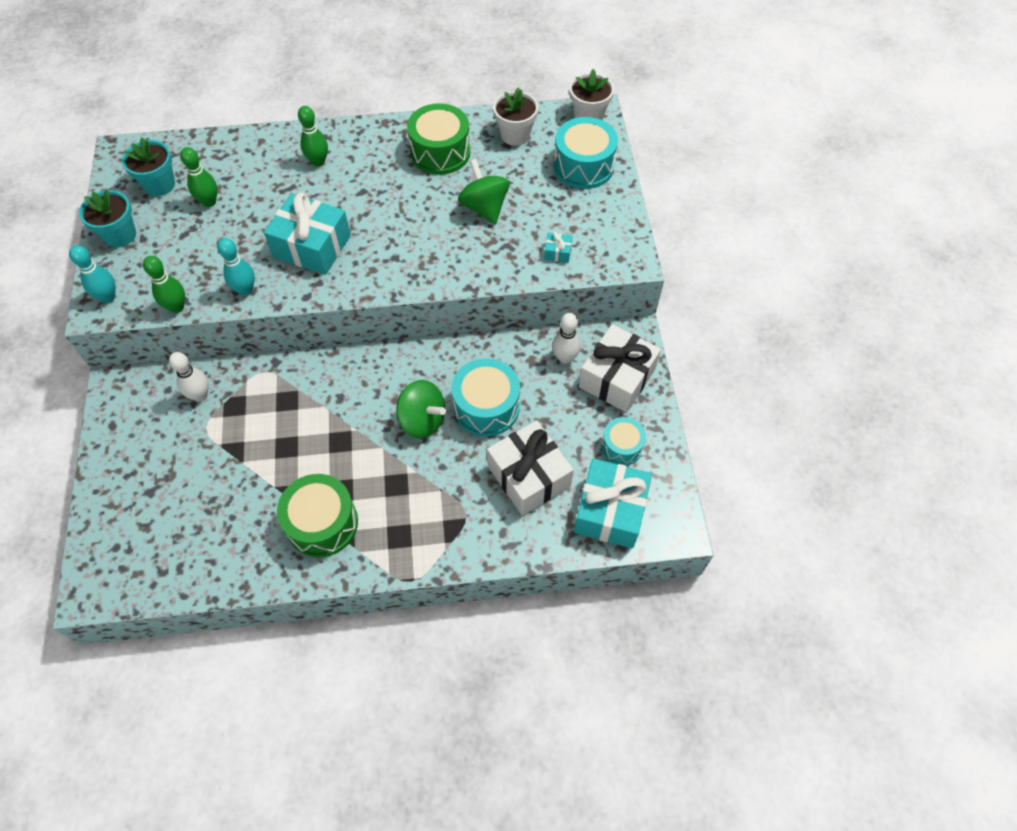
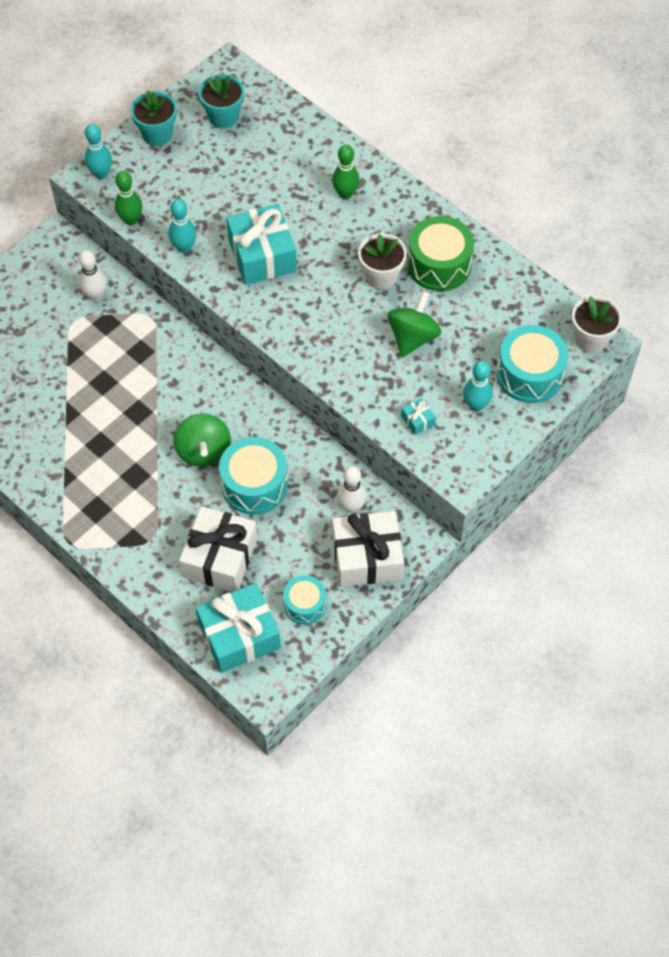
camera: 50 degrees right, 0 degrees up
(209, 202) = (238, 159): green bowling pin -> none
(322, 523) = (64, 453): green drum -> none
(515, 135) = (513, 302): white flower pot -> white flower pot (381, 276)
(578, 211) = (475, 405): none -> turquoise bowling pin

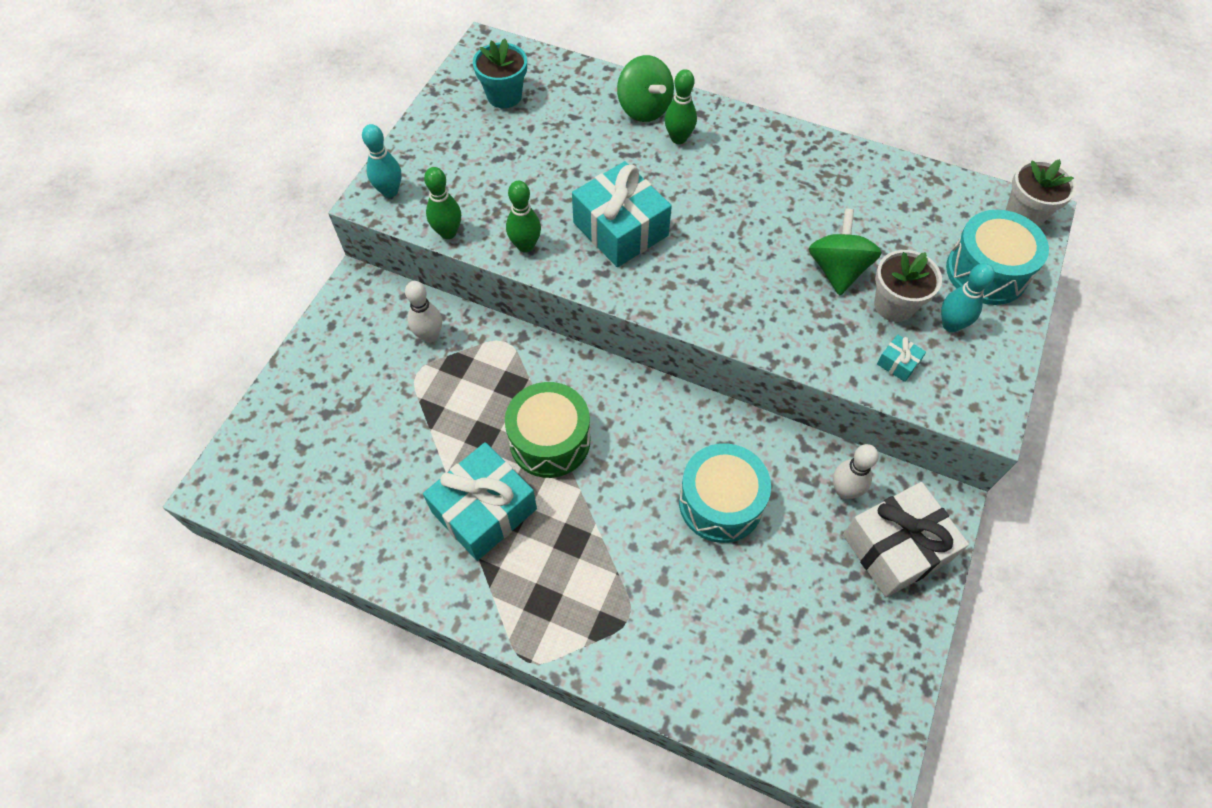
camera: 20 degrees left, 0 degrees up
(157, 134) = (437, 132): turquoise flower pot -> none
(184, 247) = (525, 246): turquoise bowling pin -> green bowling pin
(203, 451) = (640, 481): green spinning top -> green spinning top (644, 108)
(220, 558) = (725, 612): white gift -> none
(239, 635) = (800, 710): turquoise gift -> turquoise gift (484, 510)
(304, 605) = (857, 637): turquoise drum -> none
(381, 276) = (765, 213): white flower pot -> white flower pot (894, 305)
(439, 265) = (820, 183): green drum -> green drum (550, 440)

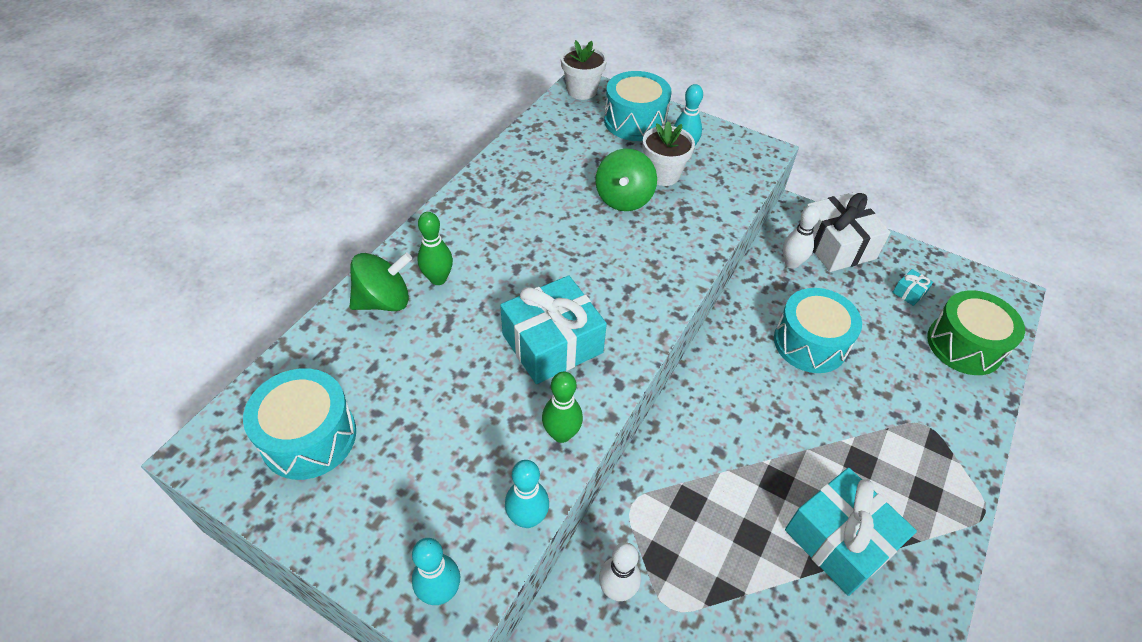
camera: 85 degrees left, 10 degrees down
(448, 232) = (527, 518): green bowling pin -> turquoise bowling pin
(504, 96) = (309, 437): turquoise flower pot -> turquoise drum
(550, 440) = (755, 470): green drum -> green drum (964, 345)
(837, 270) = (624, 199): green spinning top -> green spinning top turned 90 degrees counterclockwise
(898, 363) = (719, 184): turquoise gift -> turquoise gift (909, 292)

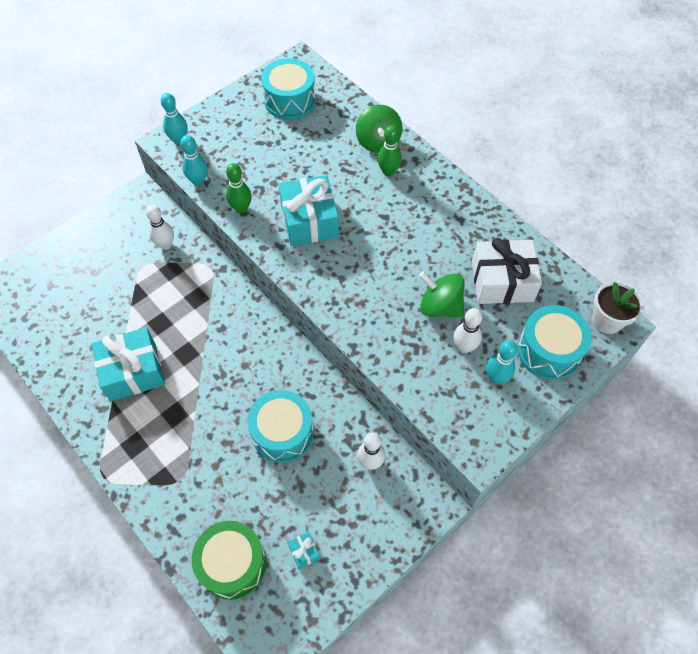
camera: 110 degrees right, 10 degrees up
(663, 175) = (464, 347): white flower pot -> white bowling pin
(836, 245) = (381, 516): white gift -> white gift (502, 281)

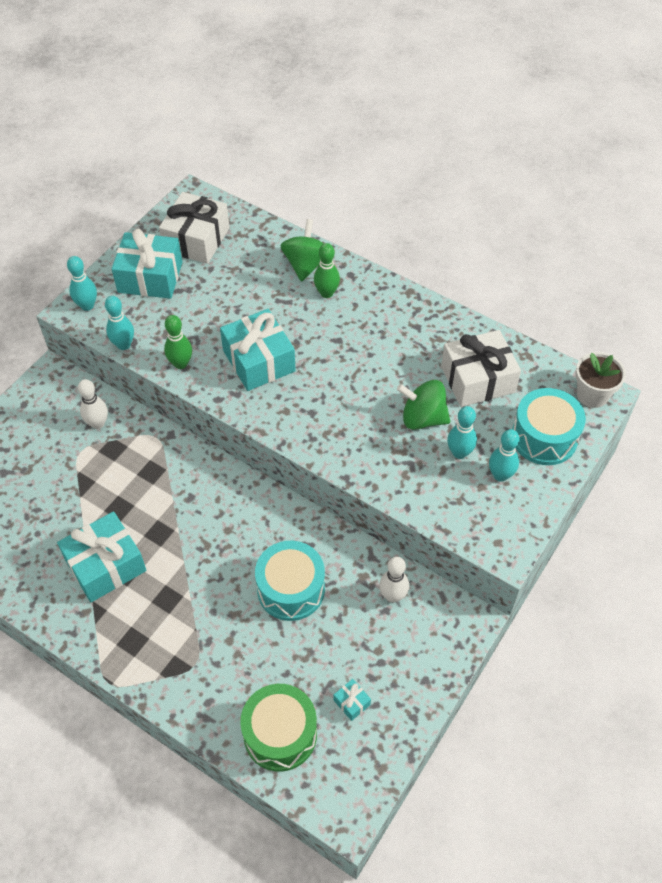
camera: 15 degrees left, 5 degrees down
(240, 126) = (150, 277): none -> turquoise gift
(290, 100) = (196, 239): turquoise drum -> white gift
(378, 142) = (306, 265): green spinning top -> green spinning top turned 150 degrees counterclockwise
(464, 347) = (459, 453): white bowling pin -> turquoise bowling pin

